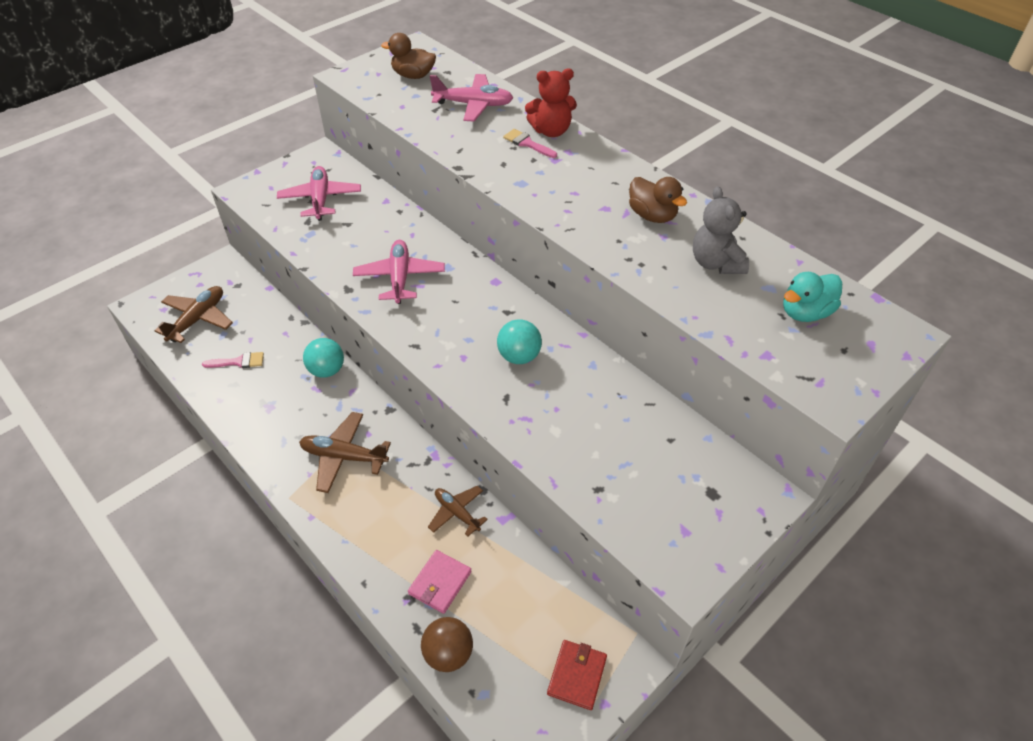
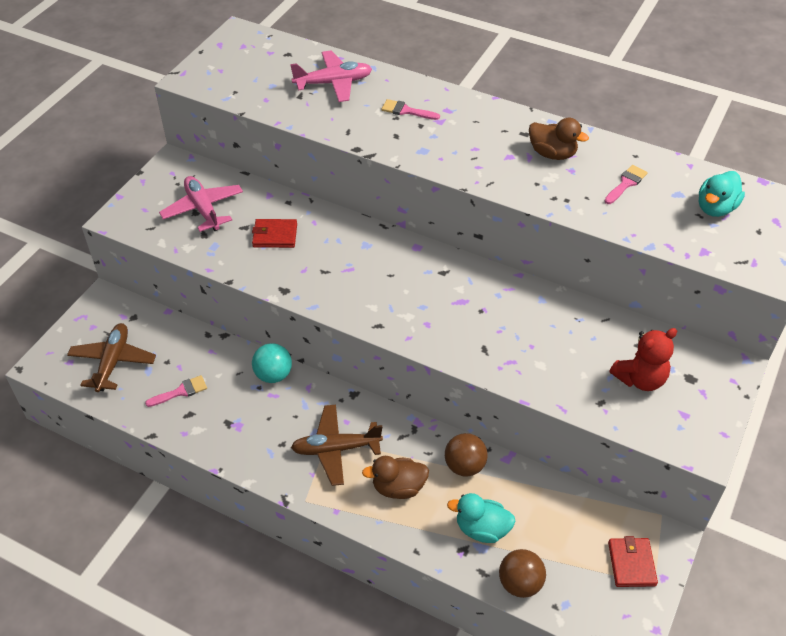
camera: 20 degrees left, 0 degrees up
(369, 238) = (275, 235): none -> red wallet
(400, 278) = (327, 266): pink plane -> none
(413, 76) = (257, 65): brown duck -> brown duck (398, 487)
(440, 583) = (482, 529): pink wallet -> turquoise duck
(457, 513) = (464, 466): brown plane -> brown ball
(519, 356) = (475, 309): turquoise ball -> none
(551, 131) = (420, 93): red teddy bear -> red teddy bear (640, 379)
(716, 263) = (626, 183): grey teddy bear -> pink brush

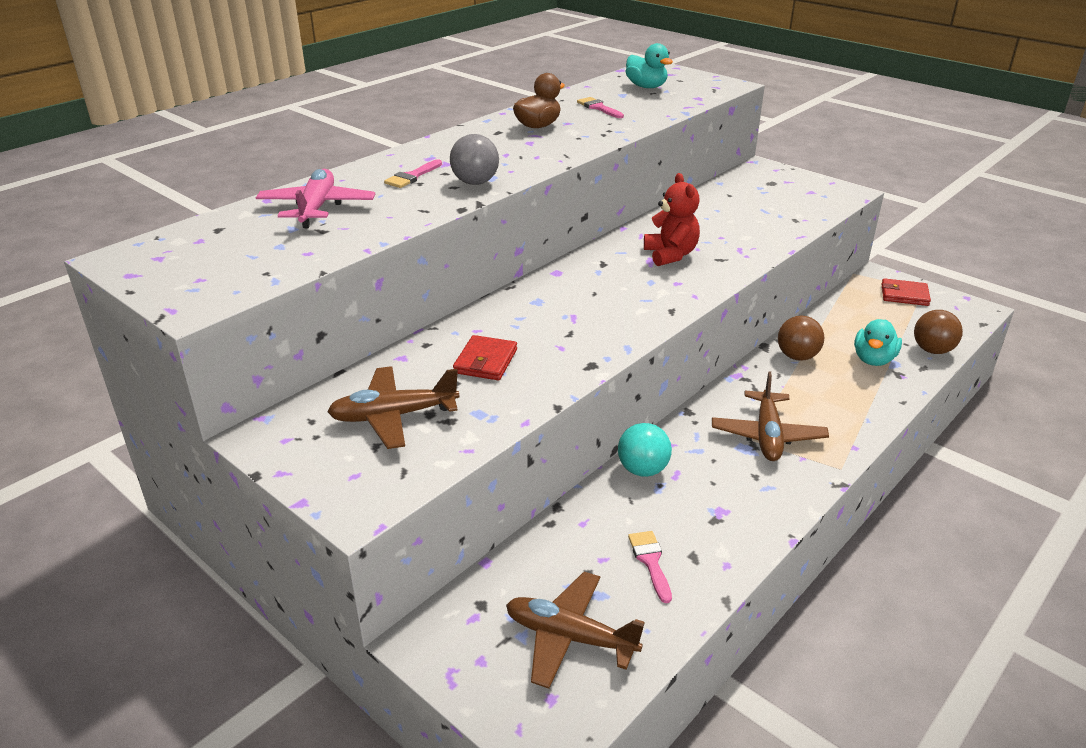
camera: 75 degrees left, 15 degrees down
(203, 209) = (394, 416): pink plane -> brown plane
(398, 487) = (823, 400): brown duck -> none
(408, 145) = (475, 182): none -> grey ball
(640, 379) = (770, 200): red teddy bear -> red teddy bear (670, 255)

